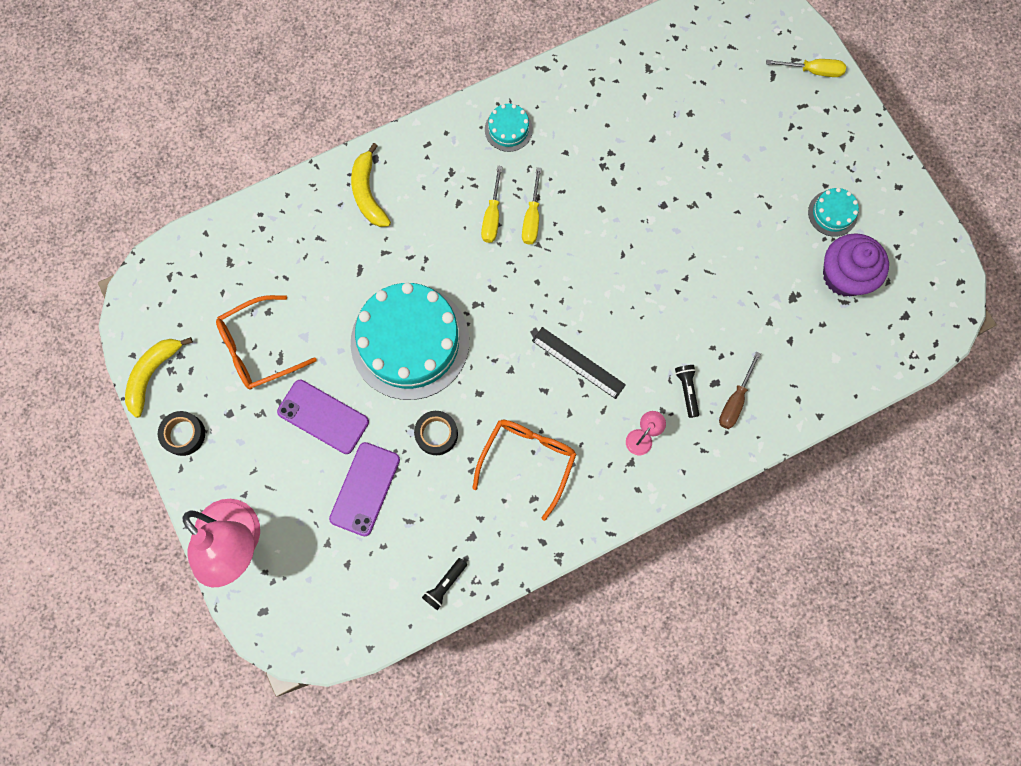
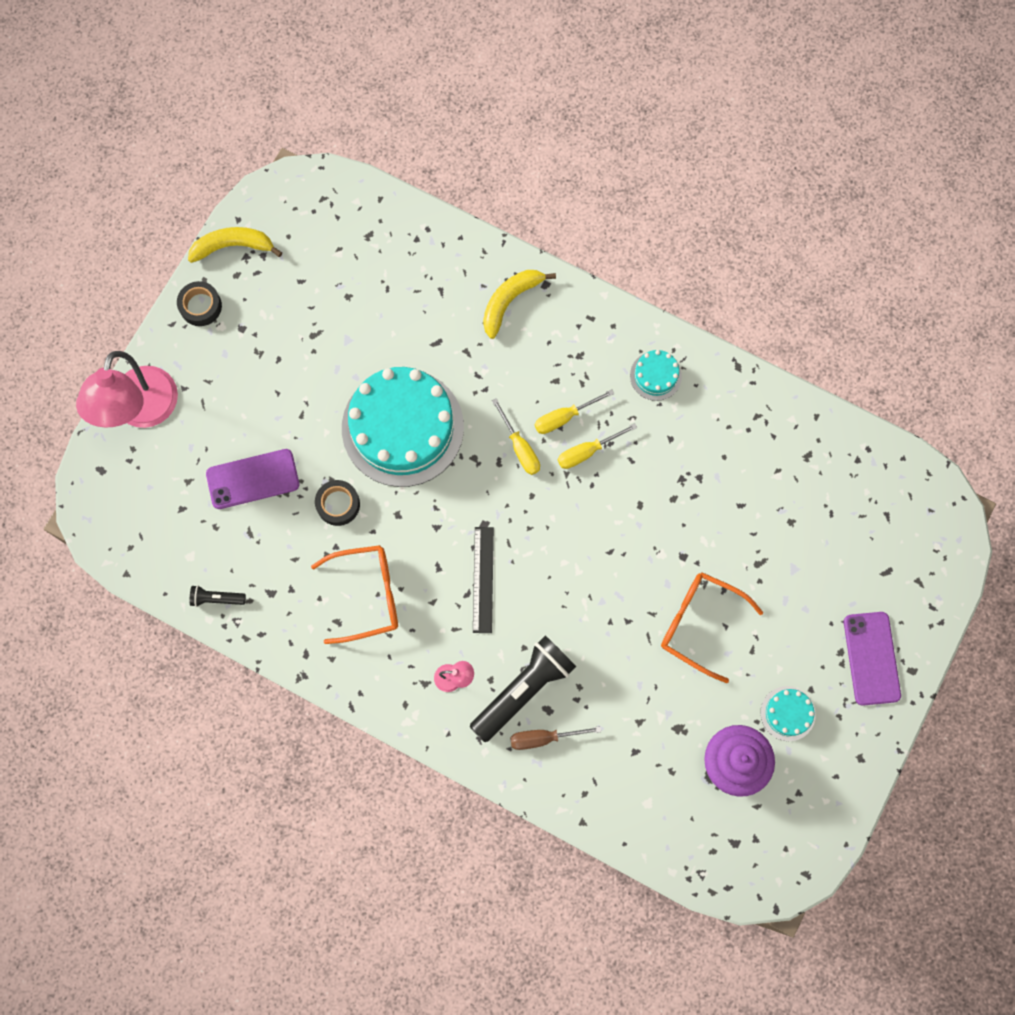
camera: 55 degrees right, 0 degrees up
(259, 348) = (312, 311): orange glasses -> orange glasses (700, 624)
(323, 417) = (290, 403): purple phone -> purple phone (871, 658)
(687, 390) = (523, 689): black flashlight -> black flashlight, size x2.15
(813, 71) = (920, 605): yellow screwdriver -> yellow screwdriver (520, 447)

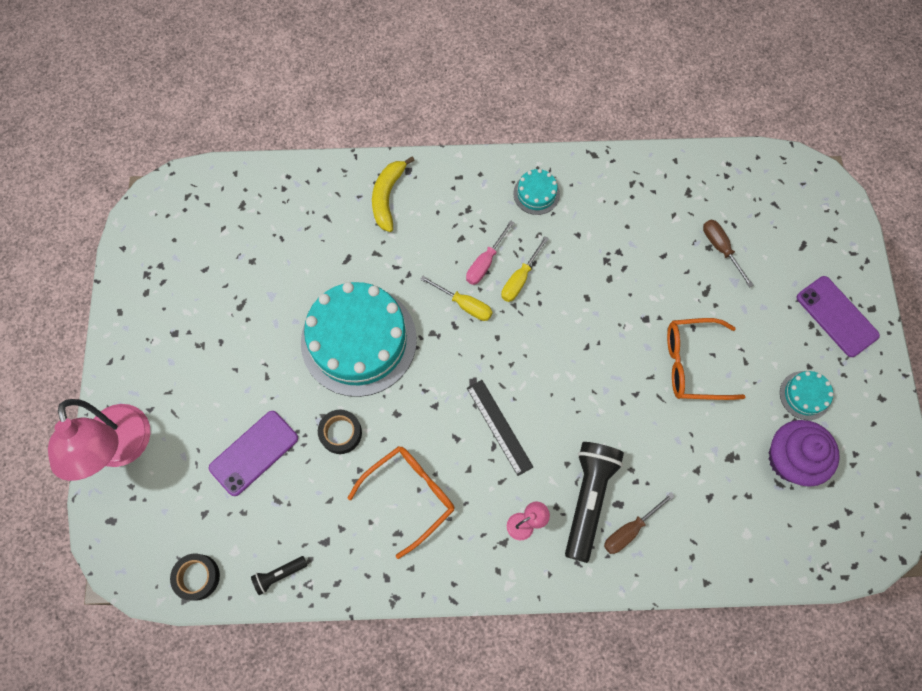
camera: 30 degrees left, 5 degrees down
(200, 306) = (128, 334): black tape -> black tape (197, 577)
(233, 246) = (130, 271): yellow banana -> none
(564, 417) = (485, 262): yellow screwdriver -> pink screwdriver
(801, 530) = (720, 249): none -> brown screwdriver

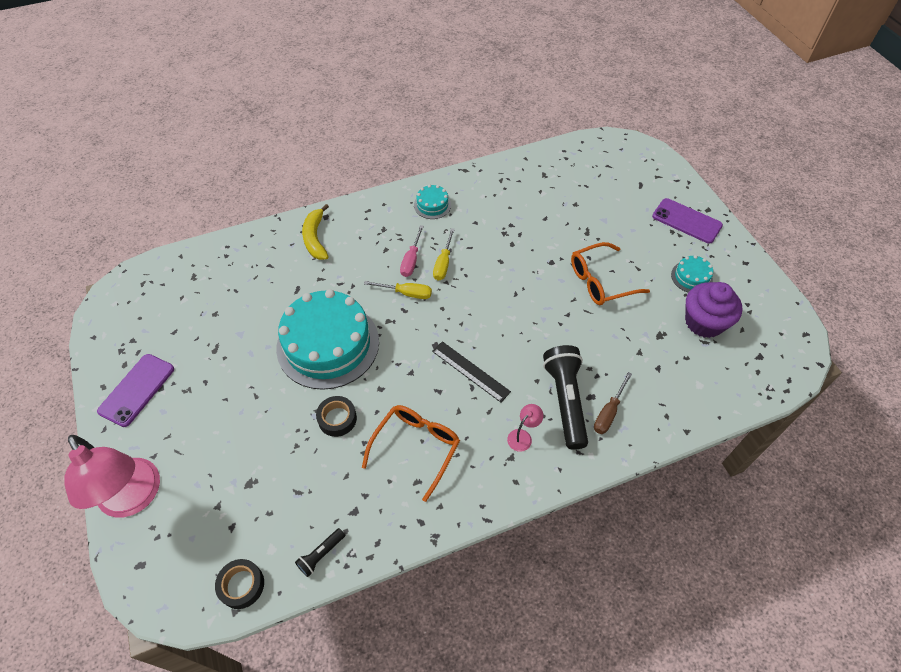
camera: 20 degrees left, 15 degrees down
(254, 453) = (263, 460): purple phone -> purple phone (137, 390)
(720, 249) = (584, 202): brown screwdriver -> none

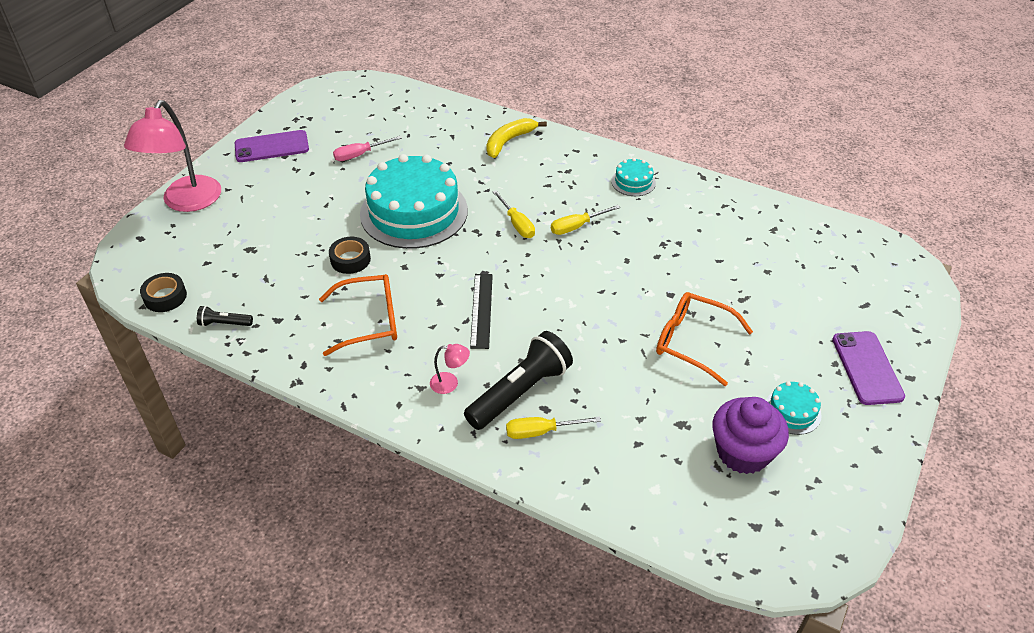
camera: 50 degrees right, 10 degrees down
(411, 260) = (556, 206): pink screwdriver -> pink screwdriver (360, 155)
(609, 412) = (541, 432): brown screwdriver -> yellow screwdriver

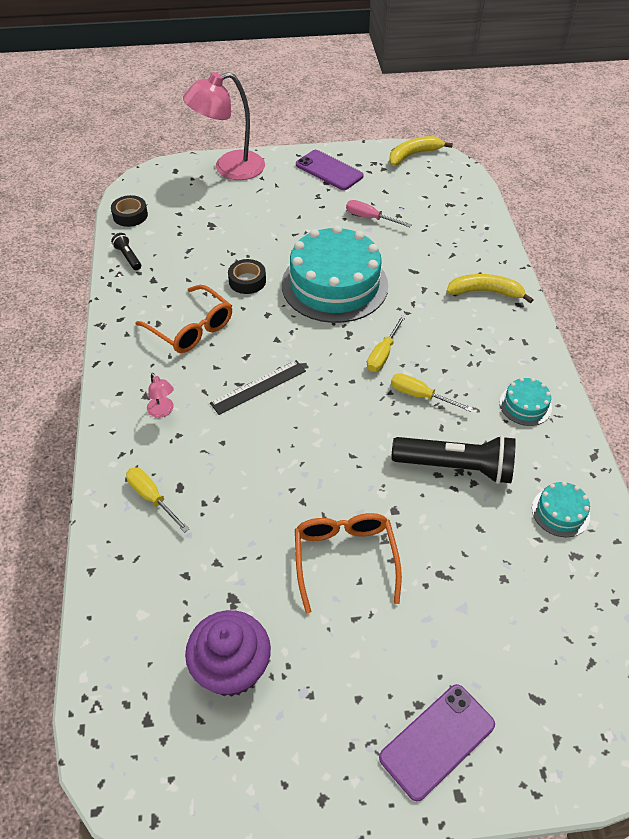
camera: 55 degrees right, 5 degrees up
(315, 94) = (413, 155): none -> yellow banana
(520, 392) = (185, 461): black flashlight -> black flashlight (456, 467)
(792, 411) = (317, 690): turquoise cake -> turquoise cake (560, 512)

